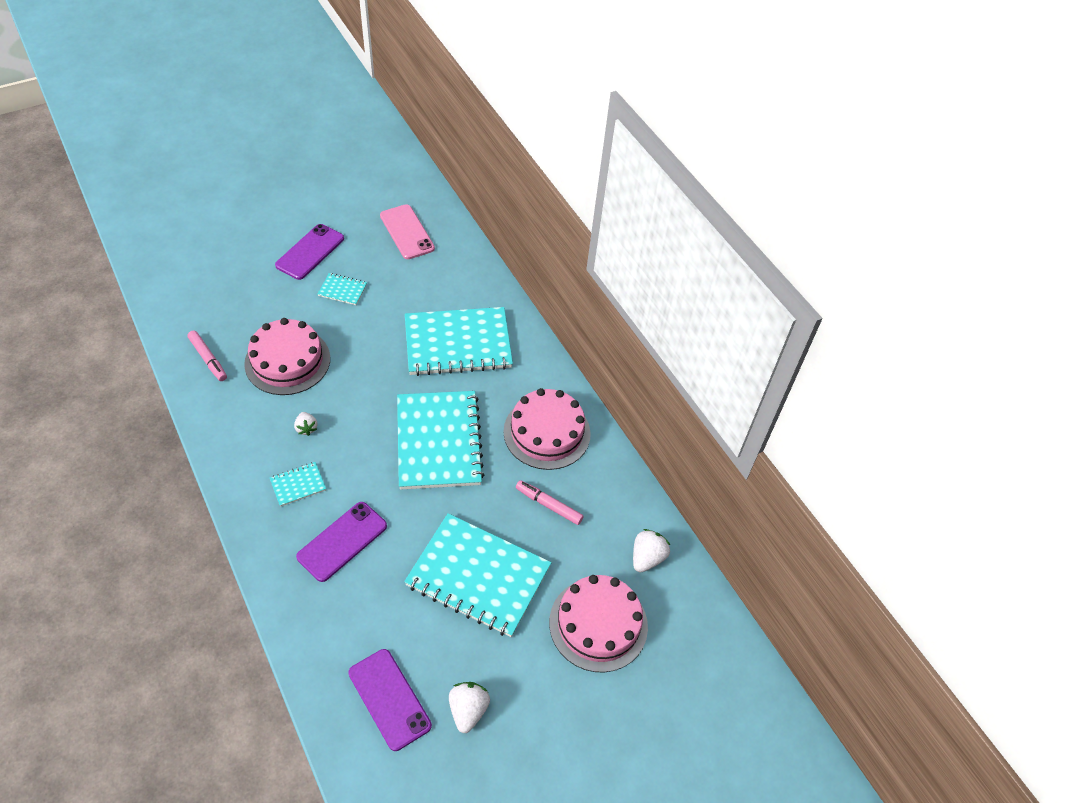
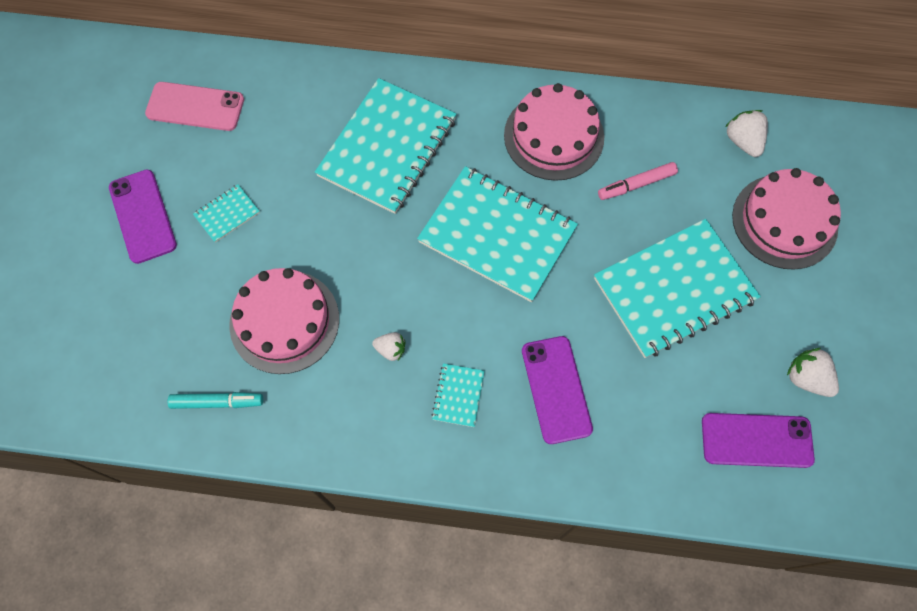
camera: 50 degrees left, 15 degrees up
(208, 359) = (217, 402): pink marker -> turquoise marker

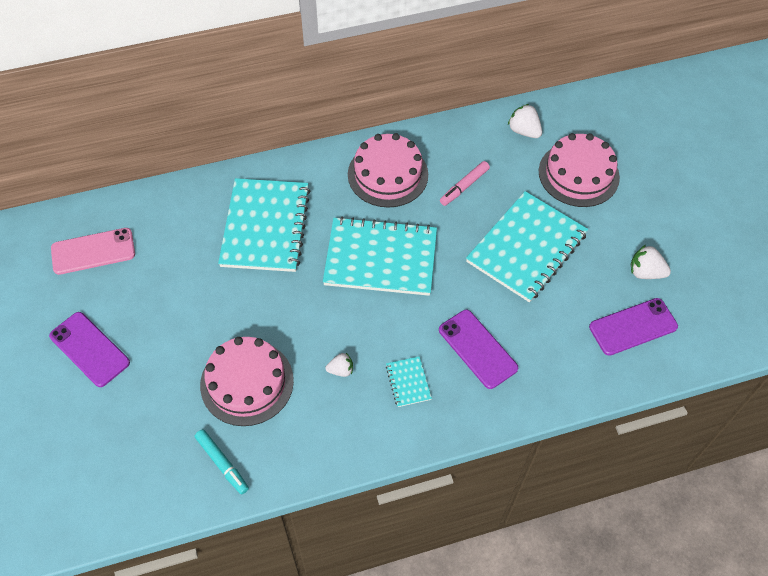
camera: 25 degrees left, 10 degrees down
(217, 402) = (222, 463): turquoise marker -> turquoise marker turned 75 degrees clockwise
(227, 214) = (160, 321): turquoise notebook -> none

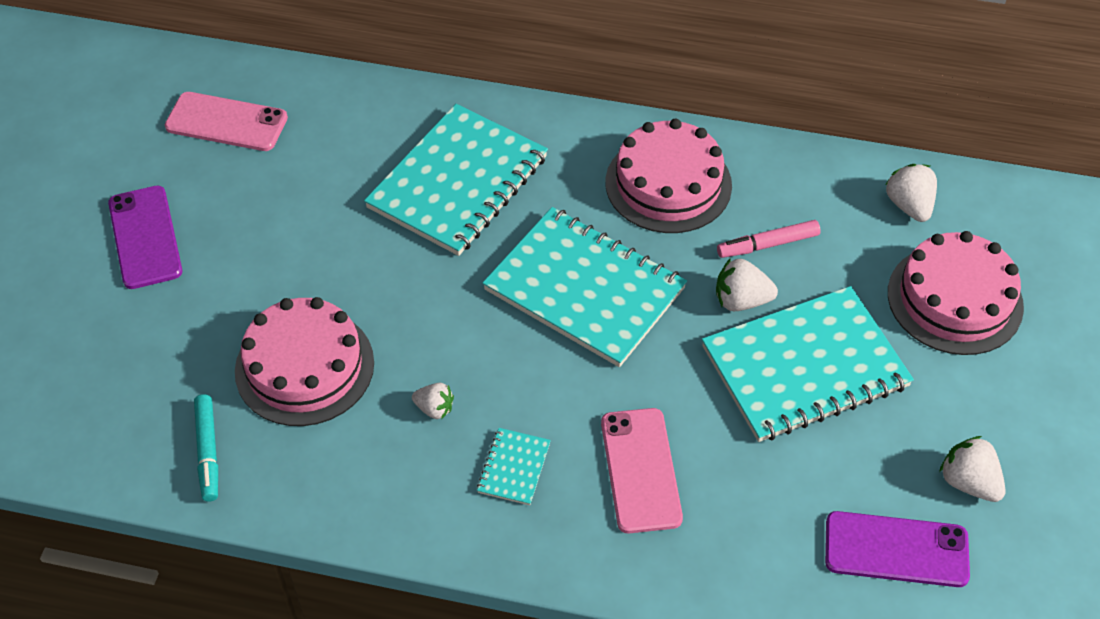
camera: 30 degrees right, 5 degrees down
(470, 225) = (741, 300): none -> white strawberry
(477, 349) = (640, 470): purple phone -> pink phone

